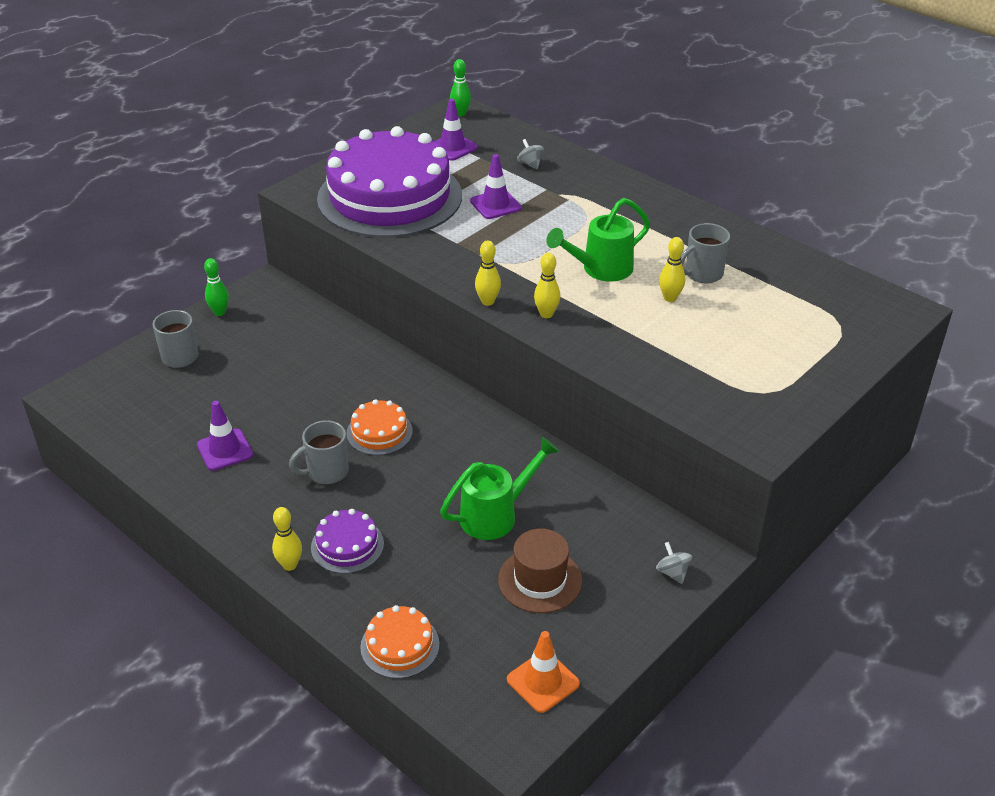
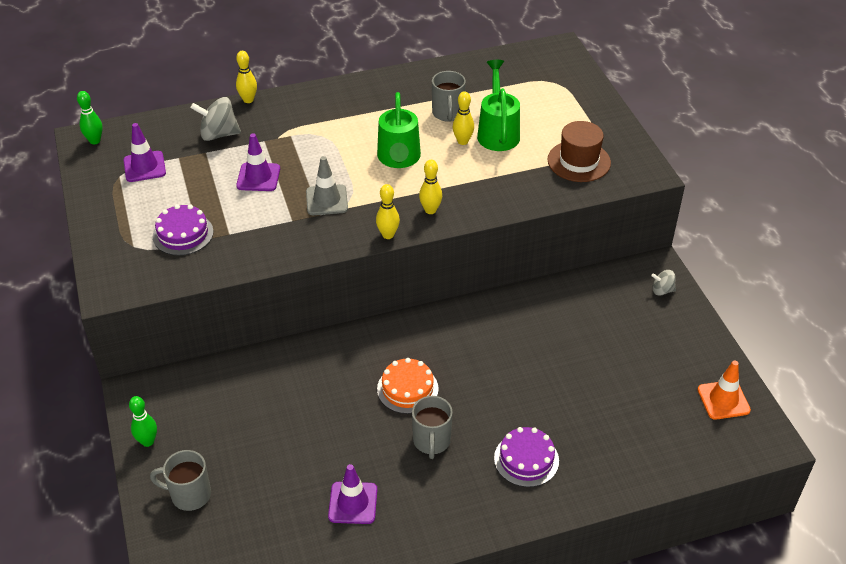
camera: 60 degrees left, 5 degrees up
(290, 565) = (525, 505): yellow bowling pin -> yellow bowling pin (248, 100)
(390, 197) = (183, 234): purple cake -> purple cake, size x0.41
(400, 645) = (649, 466): orange cake -> none
(495, 515) = (549, 357): green watering can -> green watering can (497, 132)
(501, 251) = (327, 200): none -> grey traffic cone
(530, 164) = (219, 134): grey spinning top -> grey spinning top, size x1.74
(540, 580) = (630, 361): brown hat -> brown hat (579, 161)

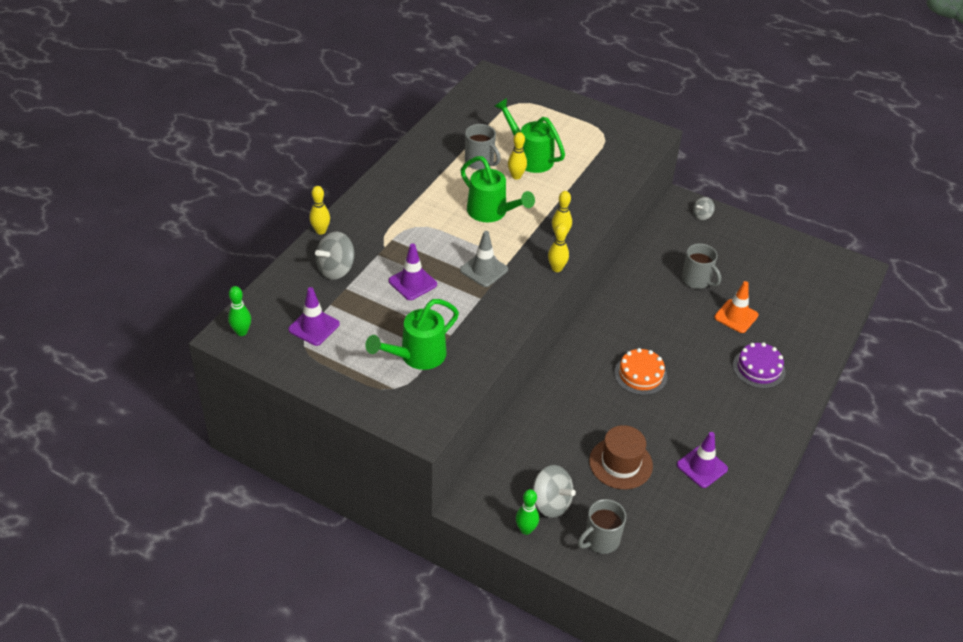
camera: 45 degrees left, 0 degrees up
(183, 234) = (417, 356): purple cake -> green watering can
(193, 436) = (551, 503): none -> grey spinning top
(431, 441) = (696, 396): grey mug -> grey mug (697, 280)
(579, 161) = (605, 149): brown hat -> brown hat (620, 463)
(723, 400) = (810, 261): orange traffic cone -> orange traffic cone (736, 316)

